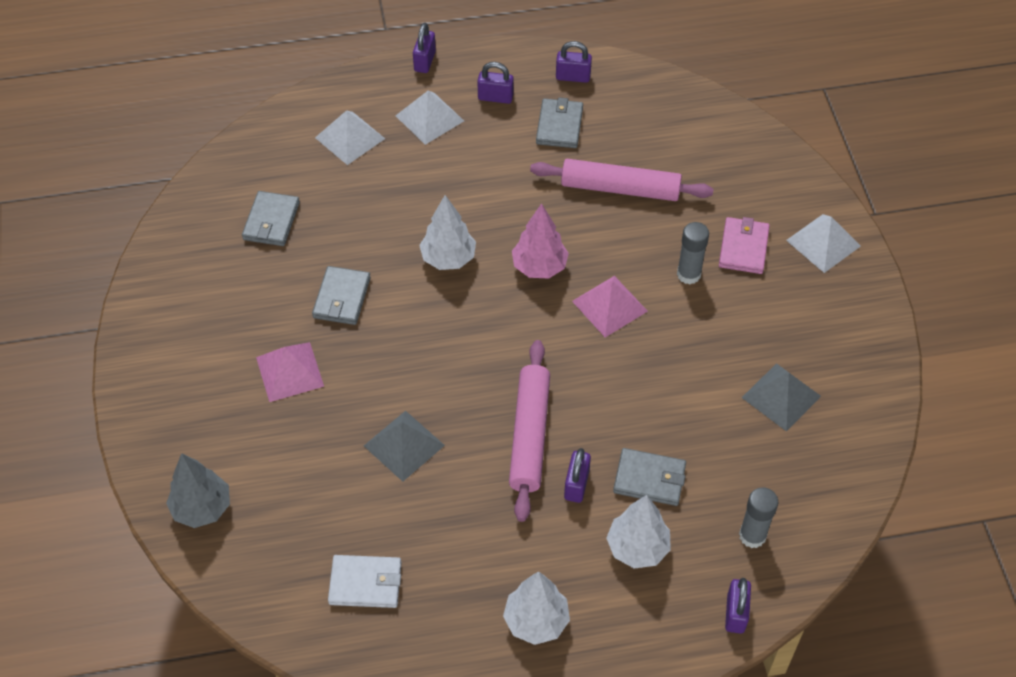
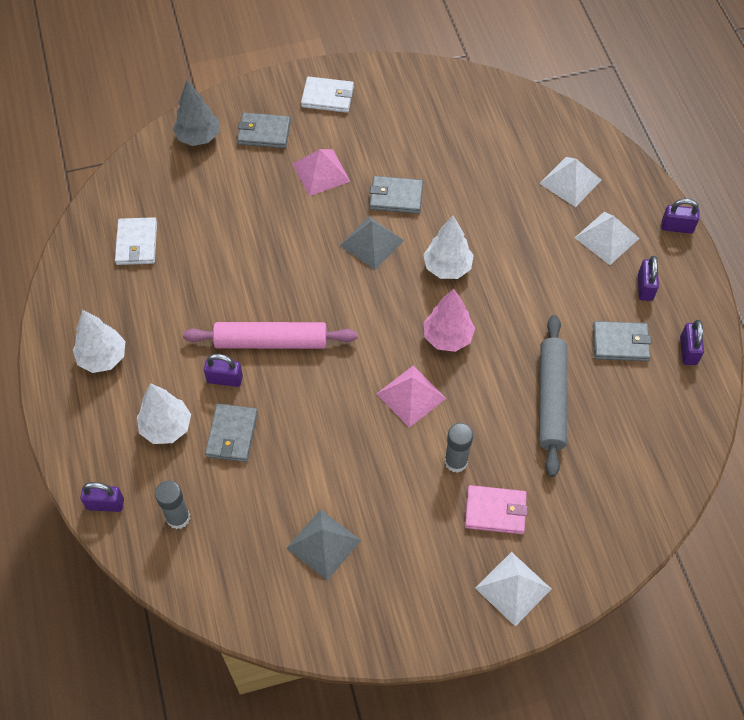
camera: 85 degrees right, 5 degrees up
(169, 357) = (327, 97): none -> white wallet
(271, 221) = (468, 140): grey wallet -> grey wallet (264, 133)
(404, 445) = (257, 255): grey pyramid -> grey pyramid (372, 243)
(620, 189) = (551, 399): pink rolling pin -> grey rolling pin

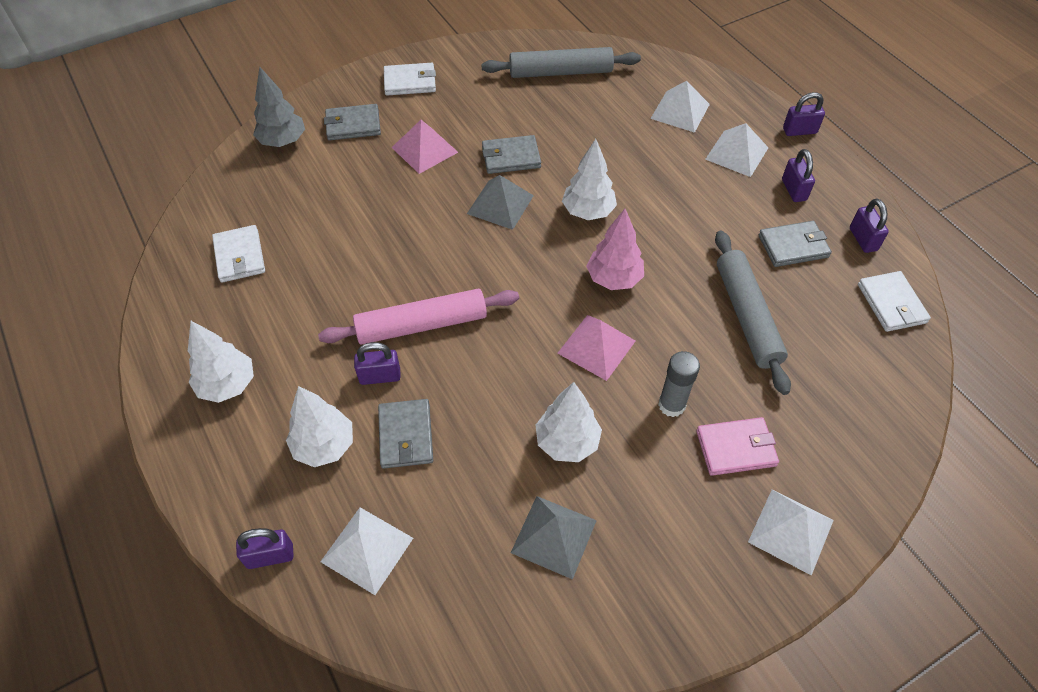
camera: 15 degrees left, 5 degrees down
(178, 518) = (367, 550): grey glue stick -> white pyramid
(359, 472) = (567, 442): none -> white tree
(471, 115) = (560, 72): none -> grey rolling pin
(686, 418) = (891, 304): none -> white wallet

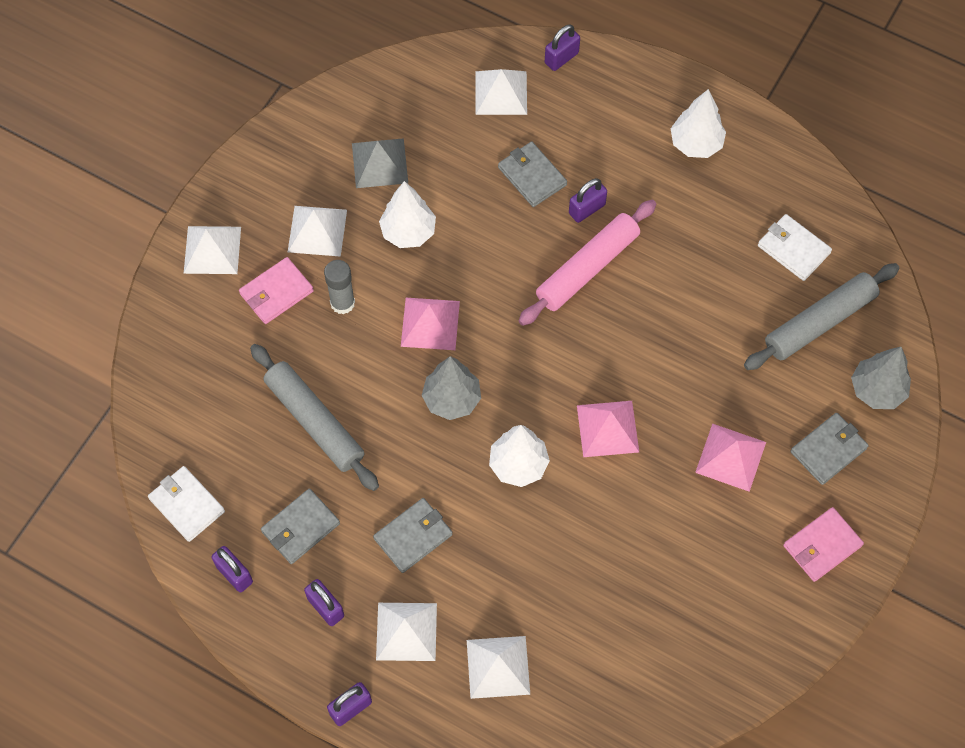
camera: 150 degrees right, 10 degrees up
(324, 446) = (585, 139): white tree -> none
(410, 82) = (822, 546): white wallet -> pink wallet
(500, 204) = (607, 428): grey pyramid -> pink pyramid
(511, 157) = (637, 494): grey wallet -> grey wallet (413, 536)
(560, 72) = (668, 658): grey rolling pin -> grey rolling pin (819, 322)
(614, 279) = (452, 399): pink tree -> grey tree
(663, 493) = (317, 231): none -> white pyramid

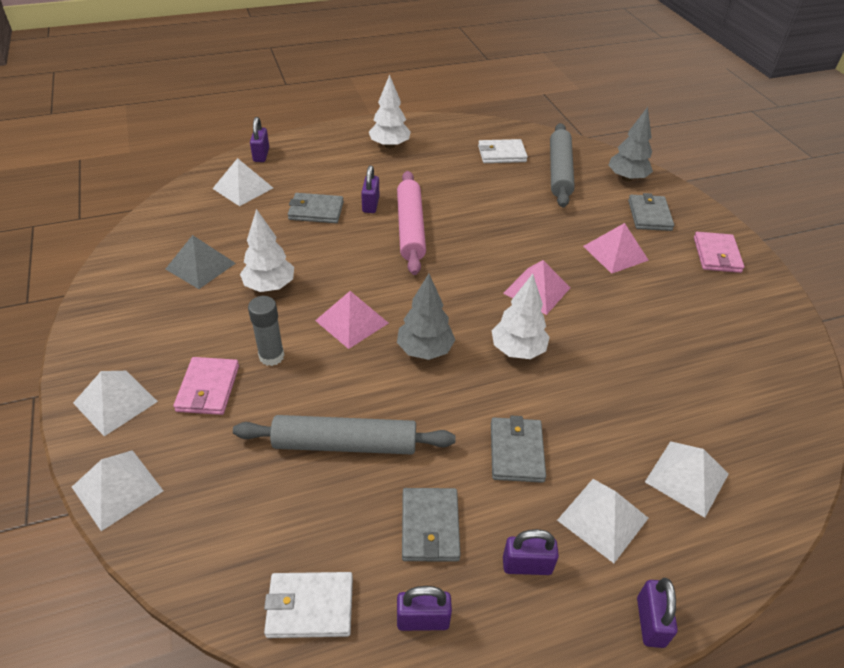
camera: 50 degrees left, 20 degrees down
(317, 231) = (197, 330): white pyramid -> white pyramid (117, 489)

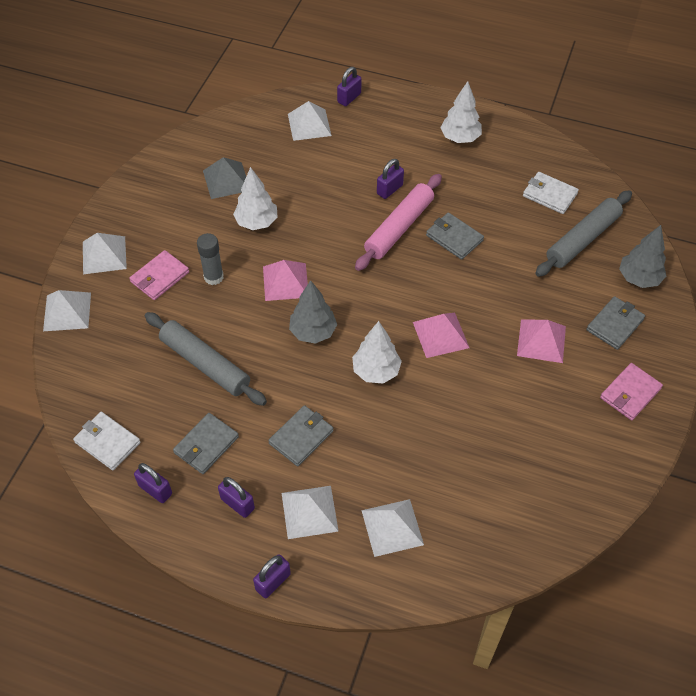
camera: 40 degrees right, 10 degrees up
(316, 211) = (343, 174): grey wallet -> grey wallet (454, 238)

